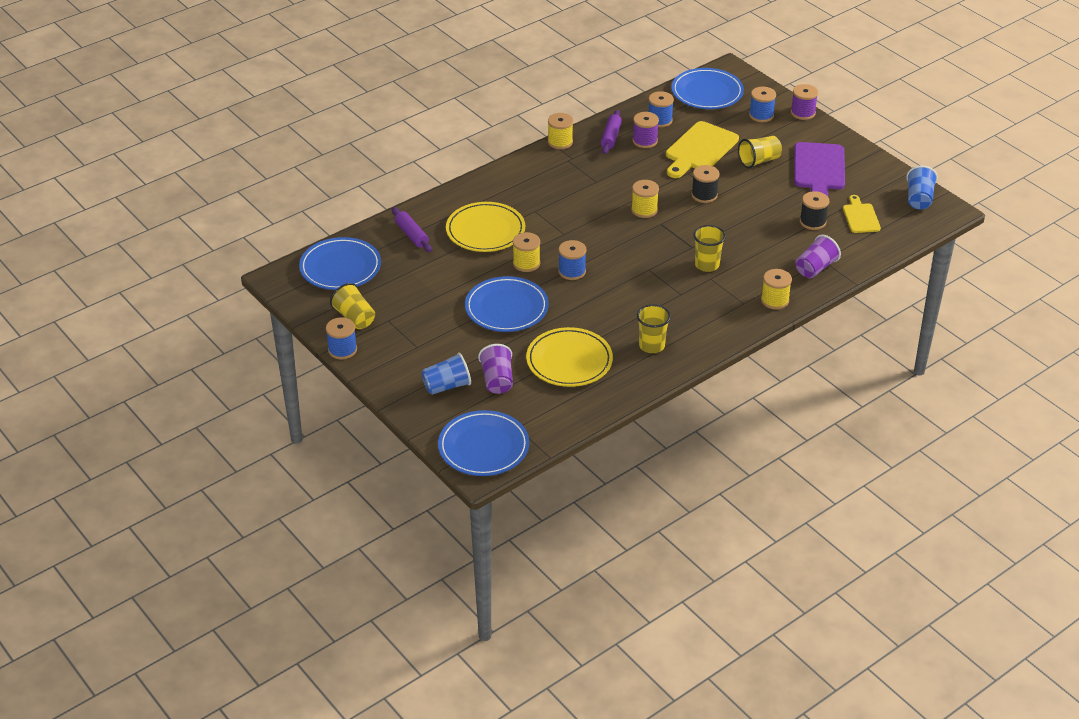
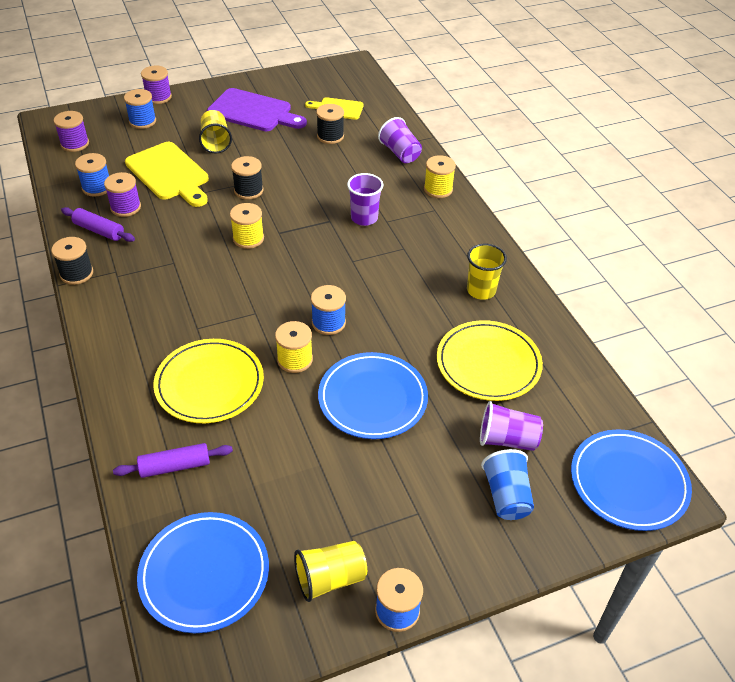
camera: 75 degrees left, 5 degrees up
(560, 142) = (76, 273): yellow spool -> black spool
(707, 92) = (75, 144): blue plate -> purple spool
(707, 265) = (364, 218): yellow cup -> purple cup
(919, 199) = (329, 73): blue cup -> none

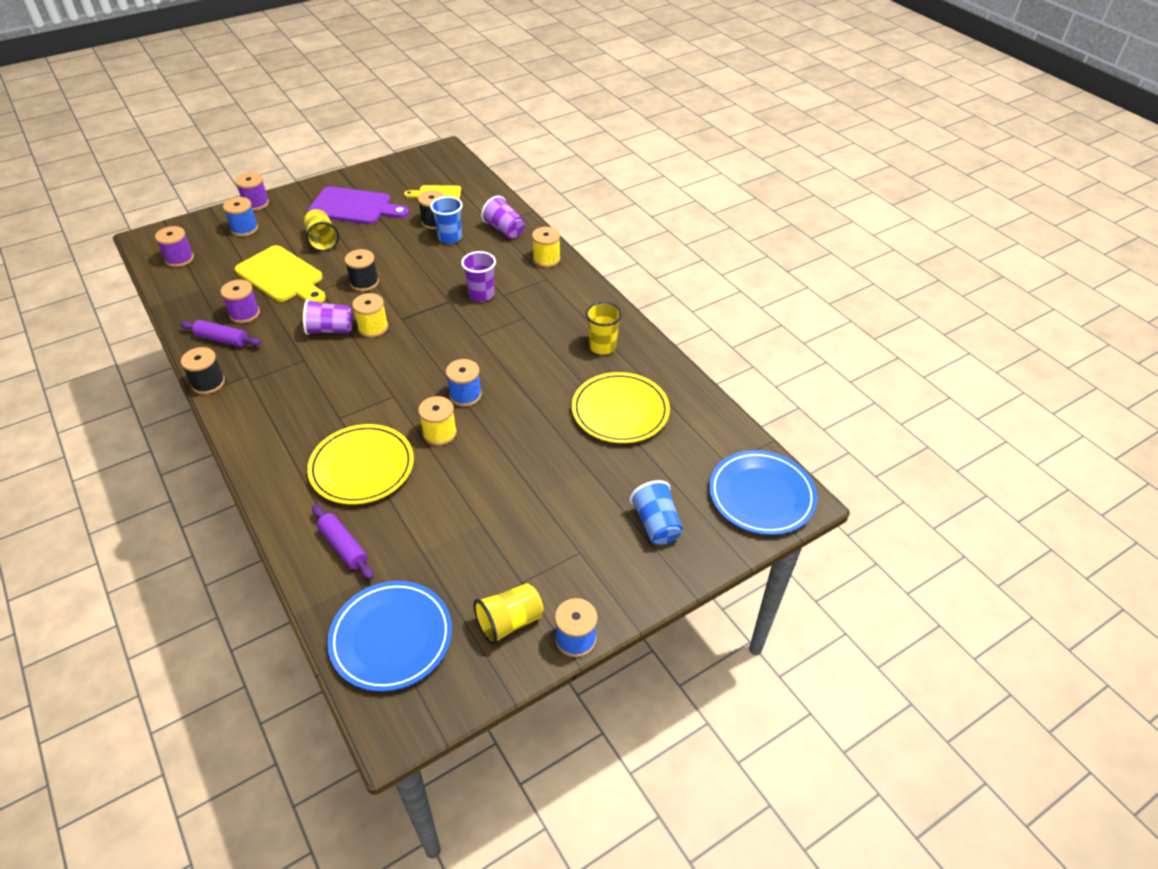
camera: 10 degrees left, 0 degrees up
(97, 187) = (211, 298): blue spool -> none
(175, 466) = (343, 547): purple rolling pin -> purple rolling pin turned 75 degrees clockwise
(343, 154) = (450, 237): none -> blue cup
(372, 398) = (519, 457): blue plate -> none
(507, 440) = (648, 475): purple cup -> purple cup (330, 330)

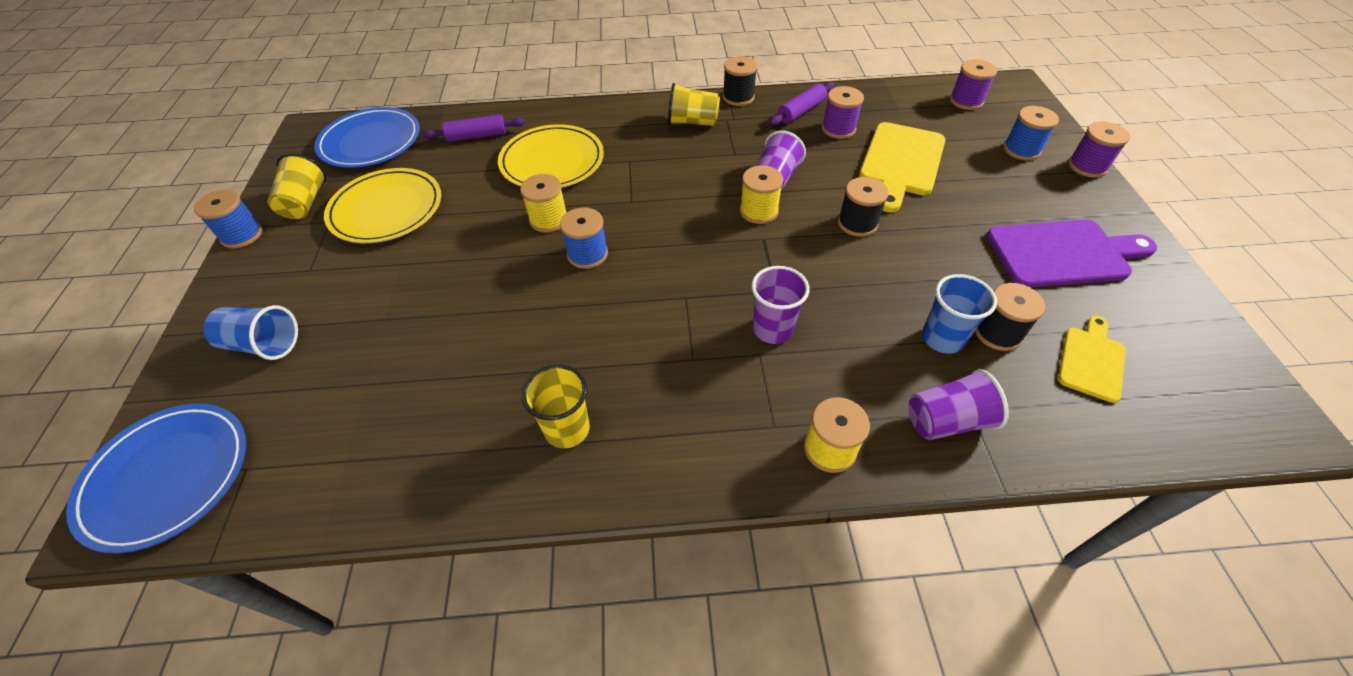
camera: 120 degrees right, 5 degrees up
(282, 276) = (901, 163): yellow cutting board -> yellow cutting board turned 45 degrees counterclockwise
(322, 240) = (974, 207): yellow cup -> yellow cup (692, 122)
(354, 207) = (1063, 253): purple cutting board -> purple cutting board turned 135 degrees counterclockwise
(620, 411) = (436, 390): yellow plate -> yellow plate (386, 209)

